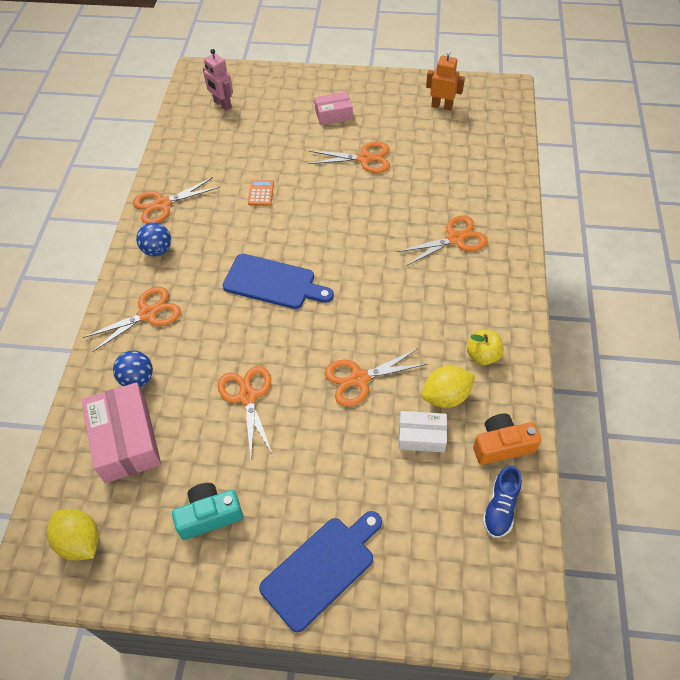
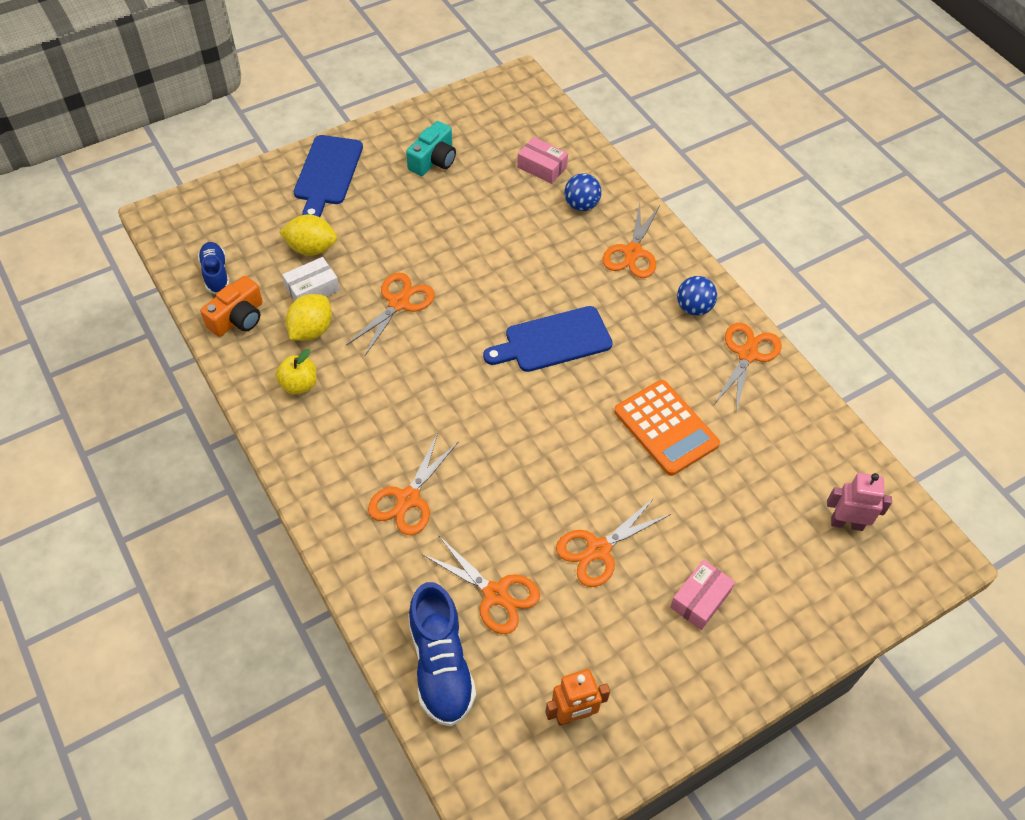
camera: 140 degrees right, 0 degrees up
(80, 542) = (505, 106): yellow lemon -> yellow lemon (311, 248)
(126, 440) = (542, 167): pink box -> pink box, size x0.58
(247, 397) = (480, 240): orange scissors -> orange scissors (495, 594)
(261, 193) = (665, 428): orange calculator -> orange calculator, size x2.10
(495, 154) = (441, 665): none -> blue shoe

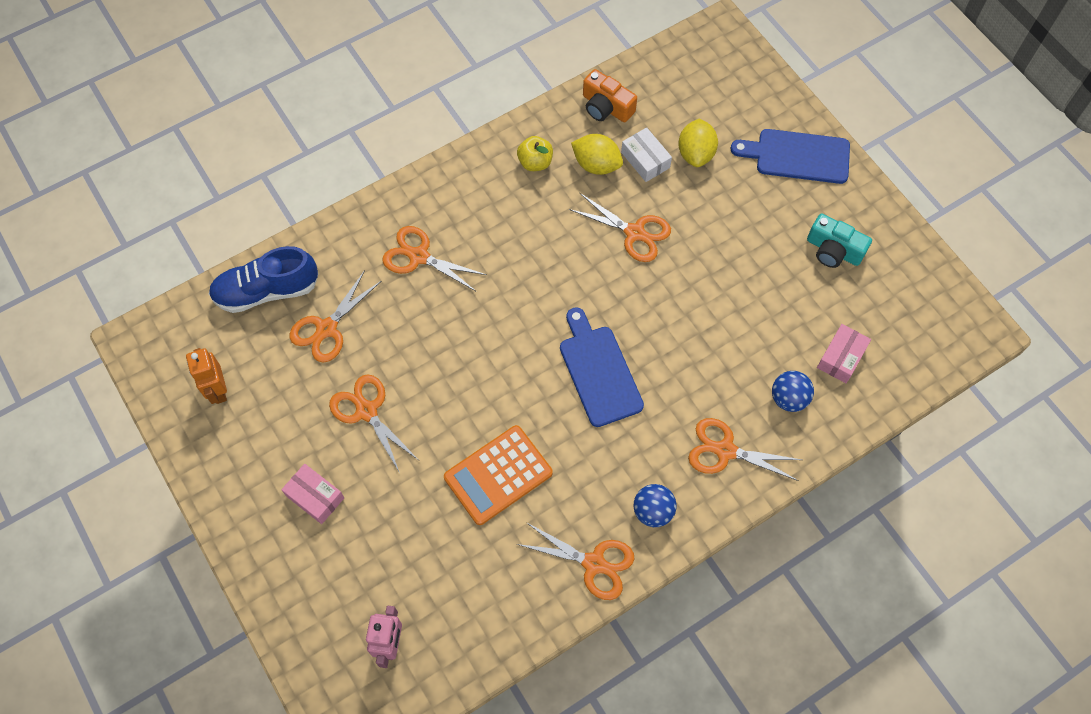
camera: 90 degrees right, 10 degrees up
(216, 274) = (656, 82): blue shoe -> none

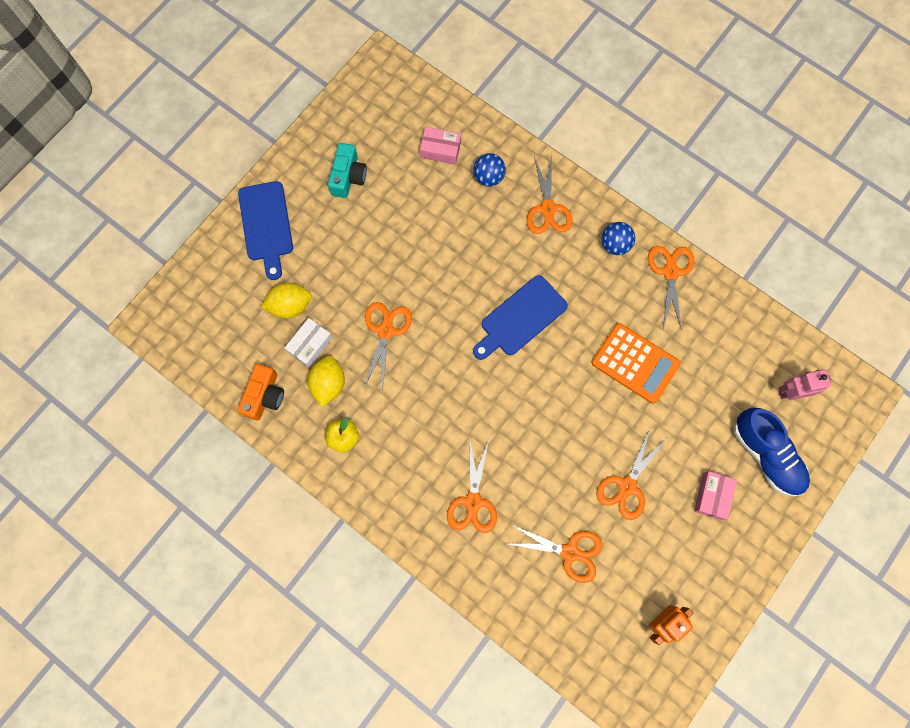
camera: 110 degrees left, 10 degrees up
(267, 291) = (555, 623): blue shoe -> blue shoe (766, 455)

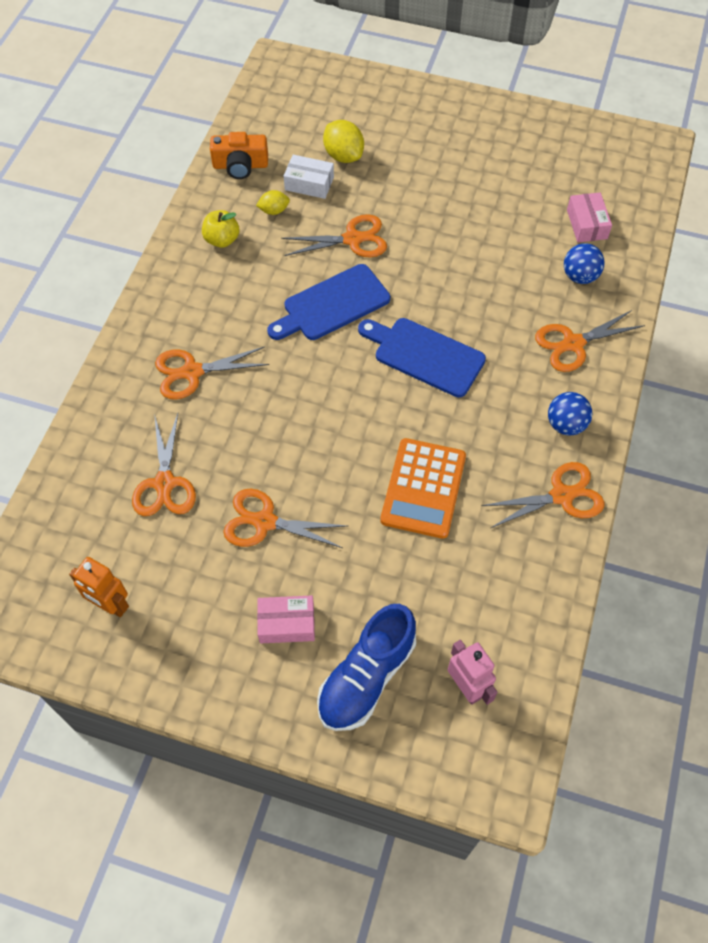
camera: 70 degrees right, 15 degrees down
(266, 225) = (420, 112): blue cutting board -> blue cutting board (332, 305)
(329, 384) = (274, 211): yellow lemon -> yellow lemon, size x0.59
(348, 177) = (509, 157): turquoise camera -> none

